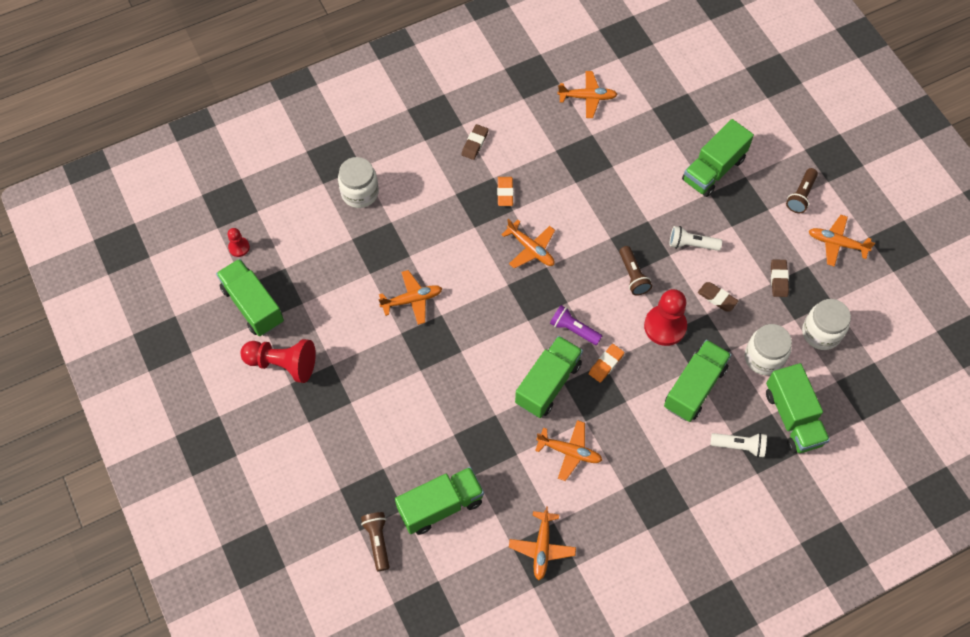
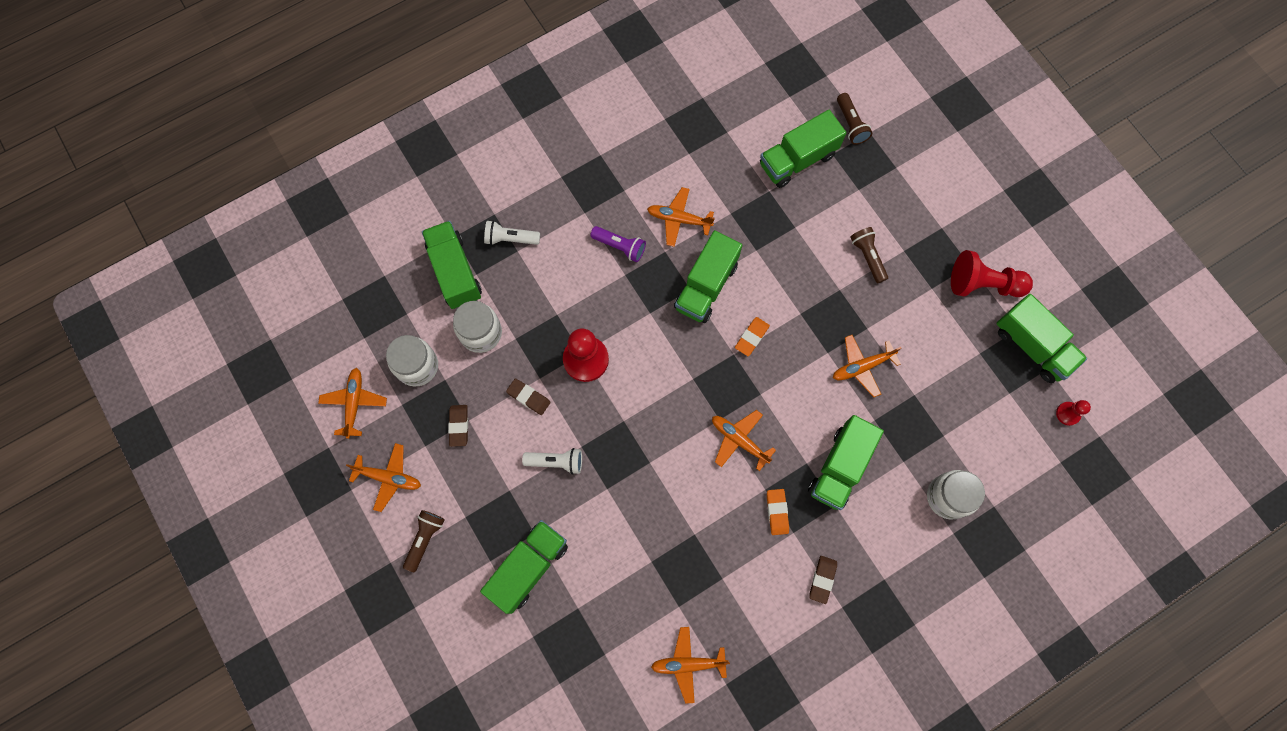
camera: 175 degrees right, 10 degrees up
(542, 548) = (698, 131): orange plane -> orange plane (354, 403)
(573, 329) = (683, 347): purple flashlight -> purple flashlight (620, 246)
(606, 364) = (647, 312): orange eraser -> orange eraser (752, 337)
(633, 275) = (622, 416): brown flashlight -> brown flashlight (867, 257)
(694, 387) = (554, 294): green truck -> green truck (840, 467)

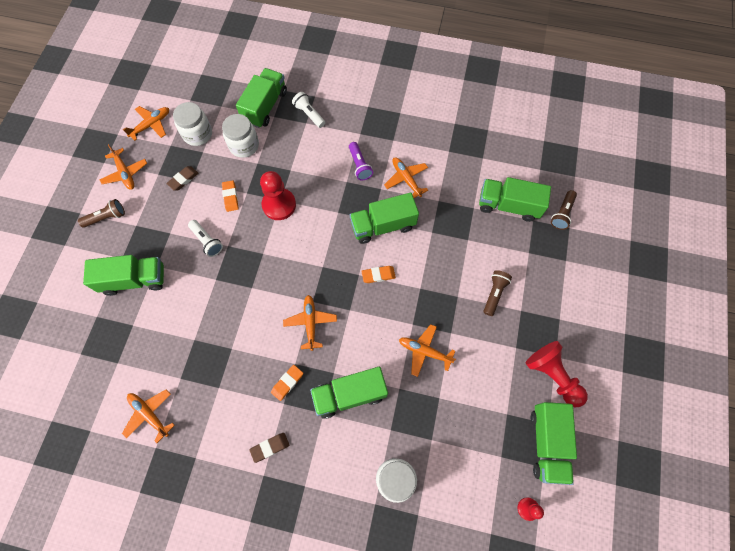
camera: 45 degrees right, 5 degrees down
(528, 397) = (230, 197): brown eraser -> orange eraser

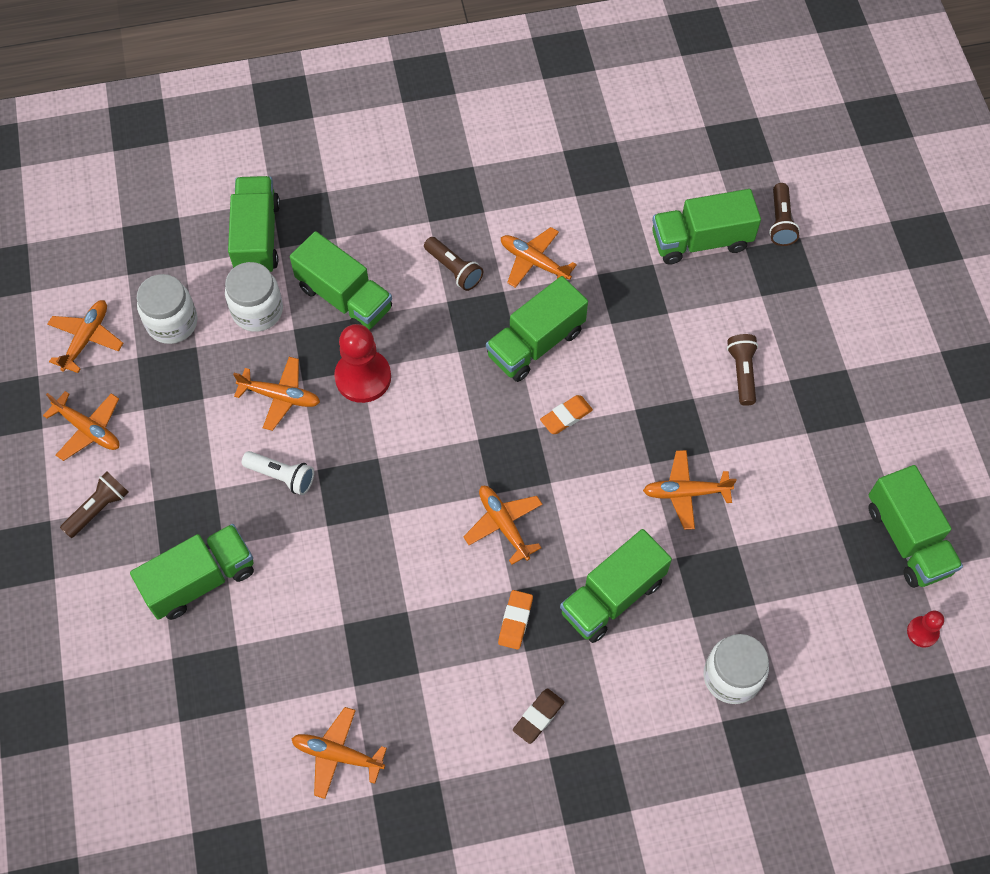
camera: 25 degrees left, 5 degrees down
(183, 179) = (190, 401): brown eraser -> none
(230, 197) = (280, 396): orange eraser -> orange plane
(293, 157) = (344, 298): none -> green truck
(309, 114) = (334, 222): white flashlight -> none
(359, 165) = (454, 269): purple flashlight -> brown flashlight
(552, 375) = (872, 448): red pawn -> none

